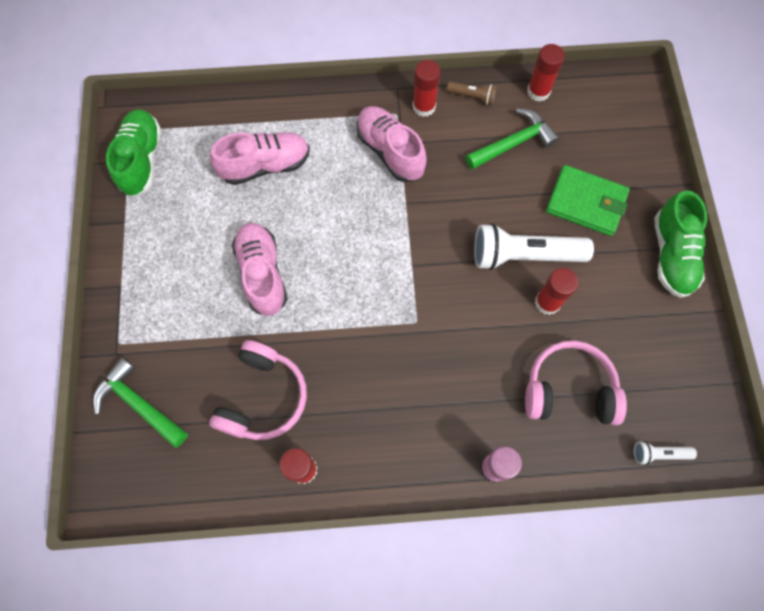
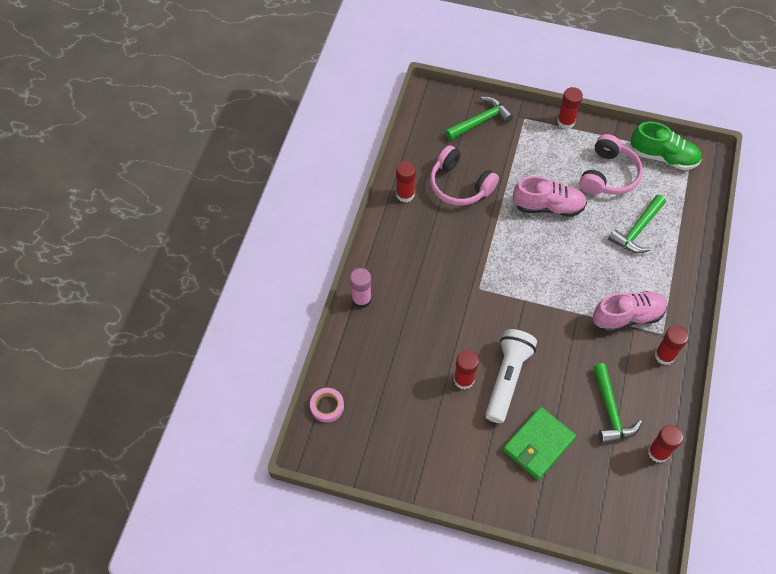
camera: 110 degrees right, 10 degrees down
(111, 288) = (566, 122): none -> red glue stick
(265, 165) = (637, 230): pink shoe -> green hammer
(472, 96) = (666, 396): brown flashlight -> none
(569, 389) = (394, 367): pink headphones -> pink headphones (608, 175)
(659, 453) = (327, 406): white flashlight -> pink tape
(671, 255) = (471, 490): green shoe -> none

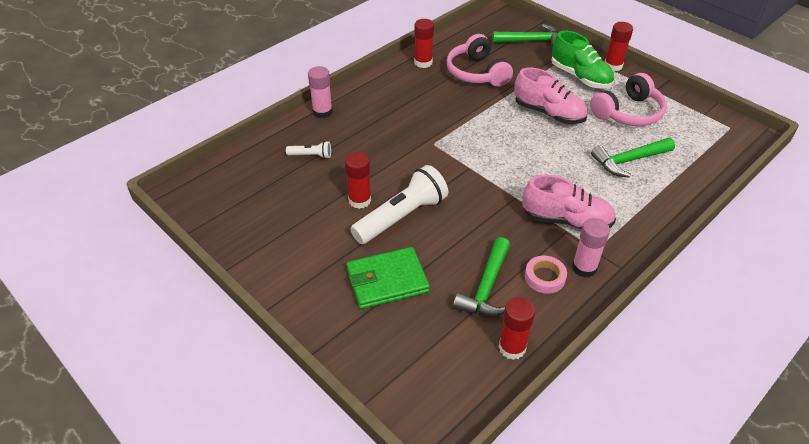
camera: 30 degrees right, 15 degrees down
(327, 406) = (223, 168): pink tape -> pink tape (545, 277)
(390, 354) = (311, 156): none -> white flashlight
(663, 157) = (698, 119): green shoe -> green shoe (580, 77)
(664, 355) = (584, 268): red glue stick -> pink glue stick

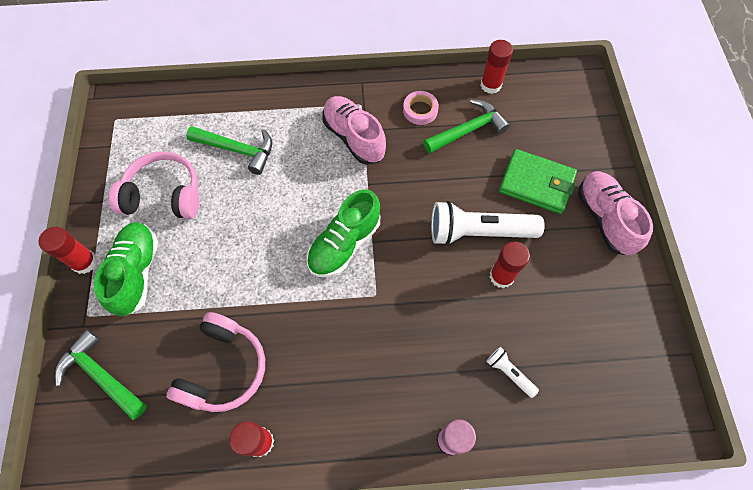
camera: 140 degrees left, 20 degrees up
(485, 155) = (344, 244): none -> green shoe
(549, 113) = (230, 249): pink shoe -> pink shoe (604, 218)
(584, 268) = (386, 98): pink glue stick -> none

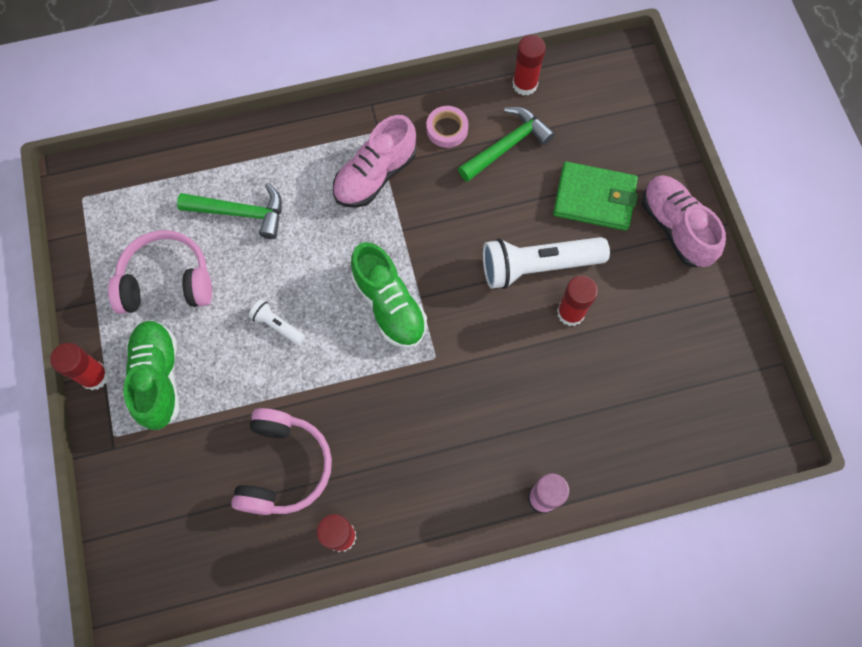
camera: 10 degrees left, 5 degrees up
(101, 375) = (149, 498): green hammer -> none
(344, 244) = (389, 305): green shoe -> green shoe turned 60 degrees counterclockwise
(354, 137) = (375, 175): pink shoe -> pink shoe turned 90 degrees counterclockwise
(509, 373) = (594, 417): white flashlight -> white flashlight (277, 325)

